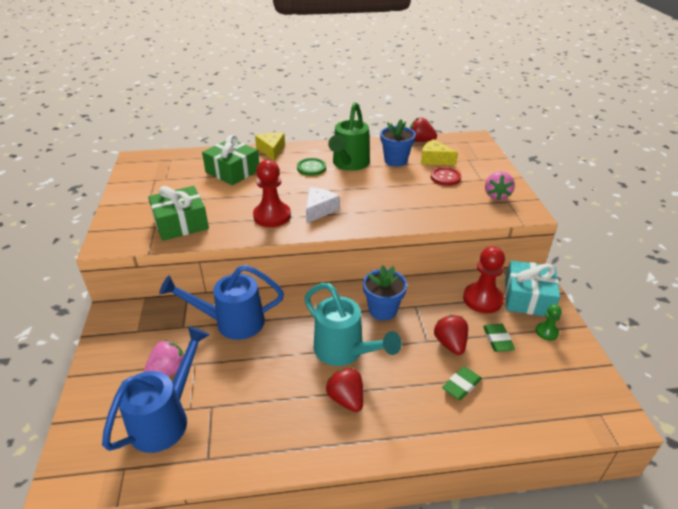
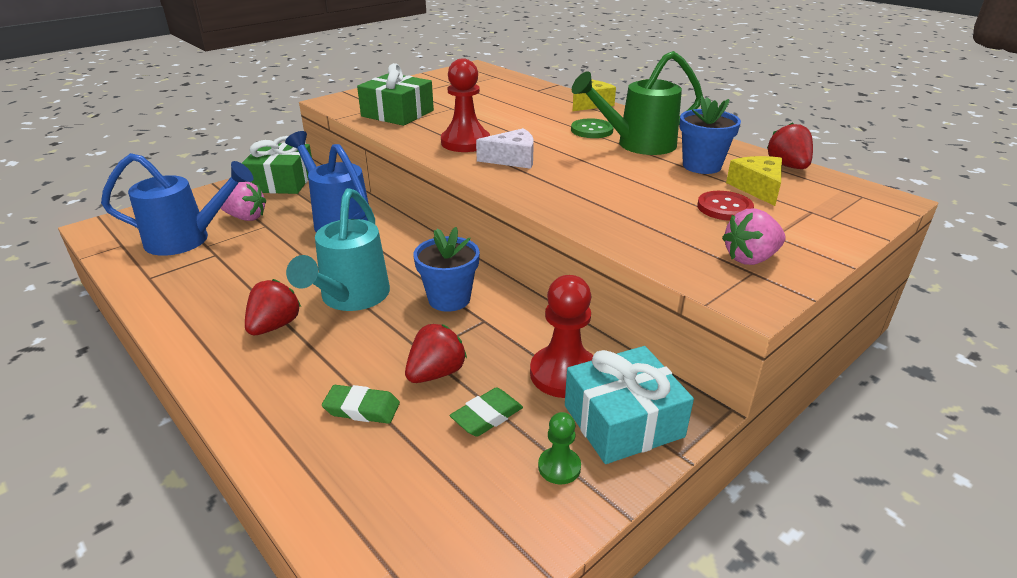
camera: 55 degrees right, 5 degrees down
(232, 171) = (519, 102): green gift -> green gift (282, 182)

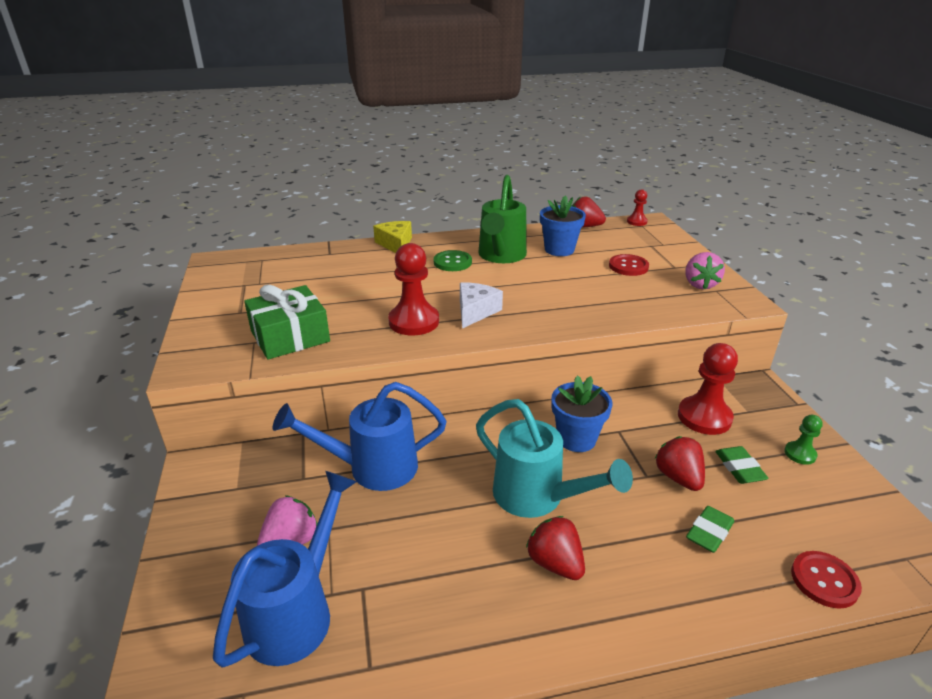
camera: 60 degrees left, 0 degrees up
(282, 182) = (222, 490): green gift -> none
(330, 510) = (824, 580): none -> red button
(623, 421) = (762, 412): turquoise gift -> none
(757, 188) = (608, 247): yellow cheese -> none
(867, 191) = (636, 222): none -> red pawn

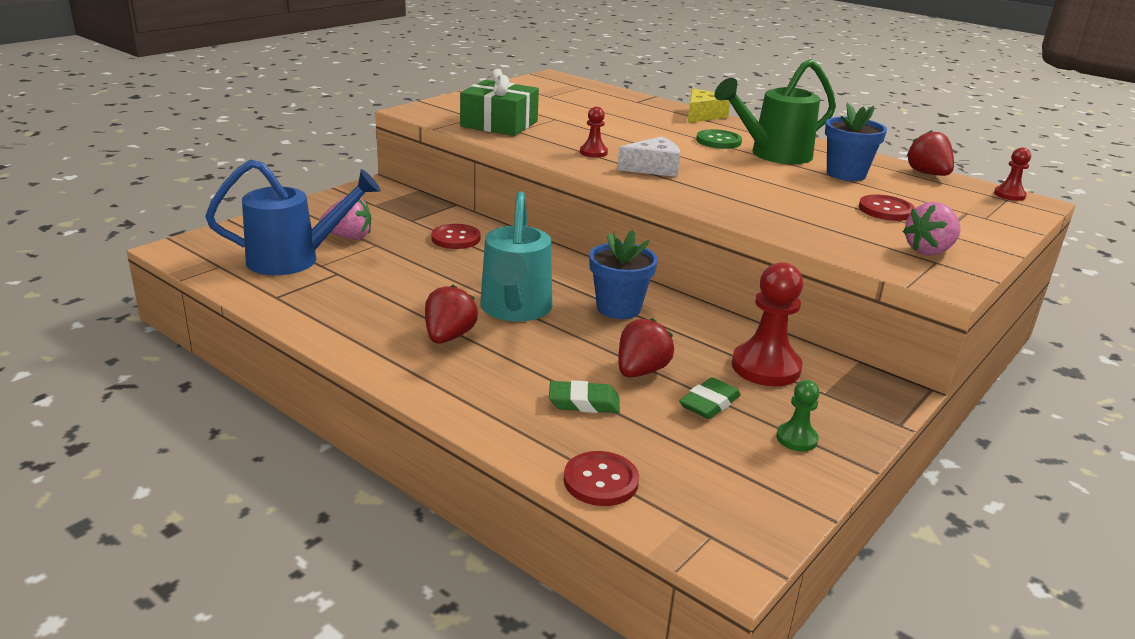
camera: 50 degrees right, 5 degrees down
(372, 468) = (455, 238): blue watering can -> red button
(414, 321) = (593, 152): red pawn -> red pawn, size x0.53

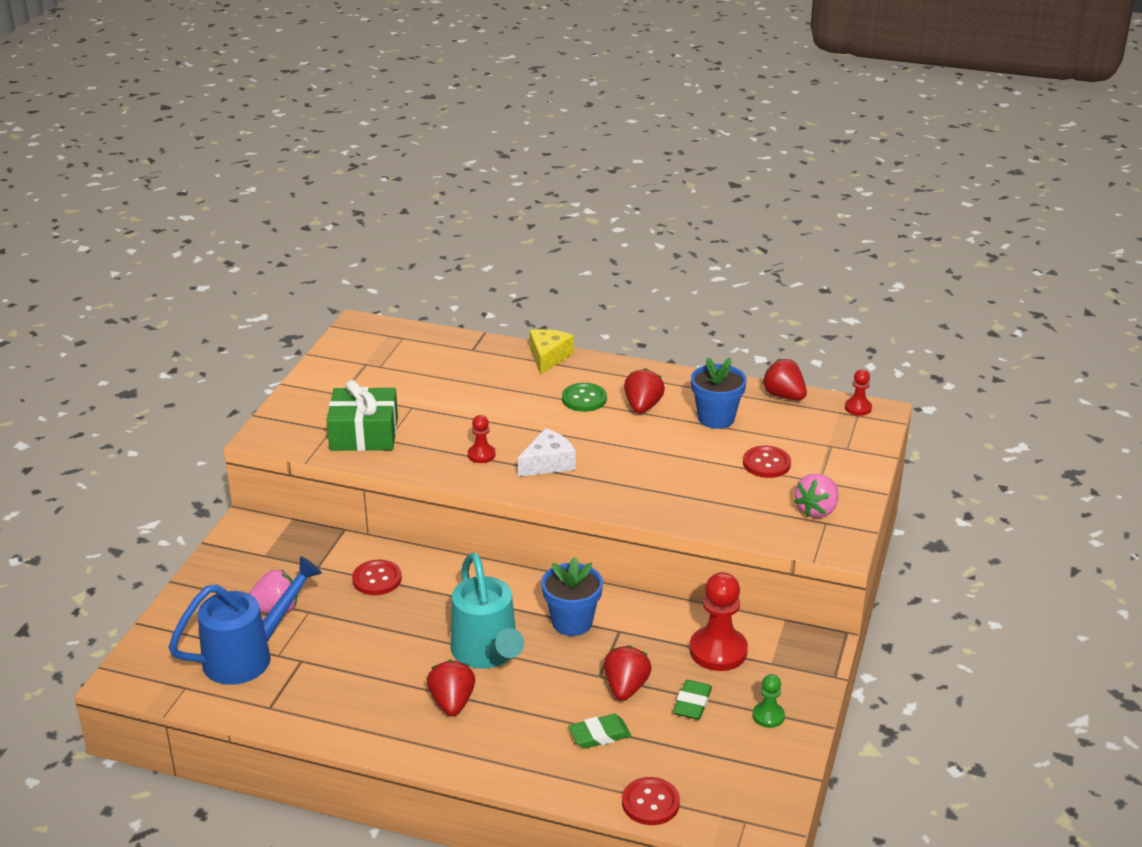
camera: 20 degrees left, 5 degrees up
(773, 155) = (642, 407): green watering can -> red strawberry

